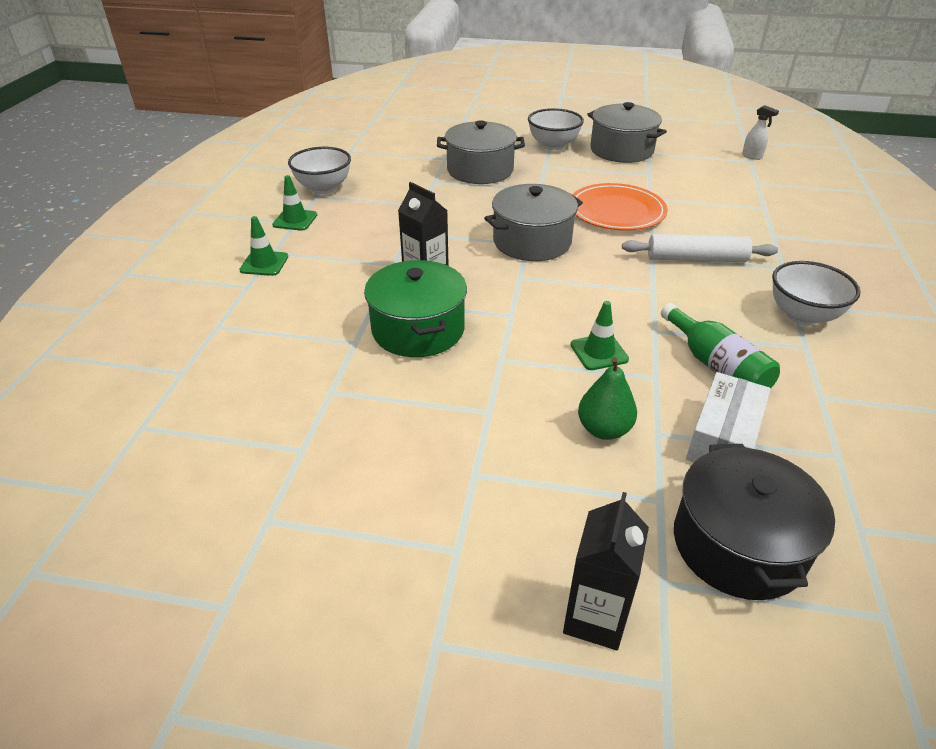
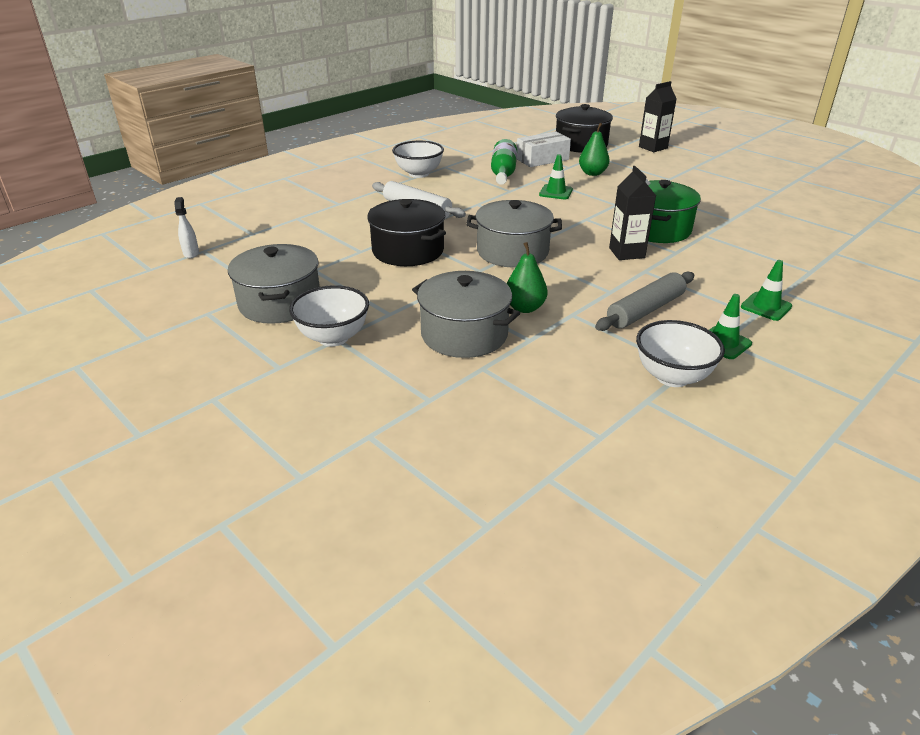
camera: 145 degrees left, 5 degrees down
(368, 226) = (645, 310): none -> grey rolling pin
(461, 198) = (524, 308): none -> green pear
(616, 211) = (408, 250): orange plate -> black pot

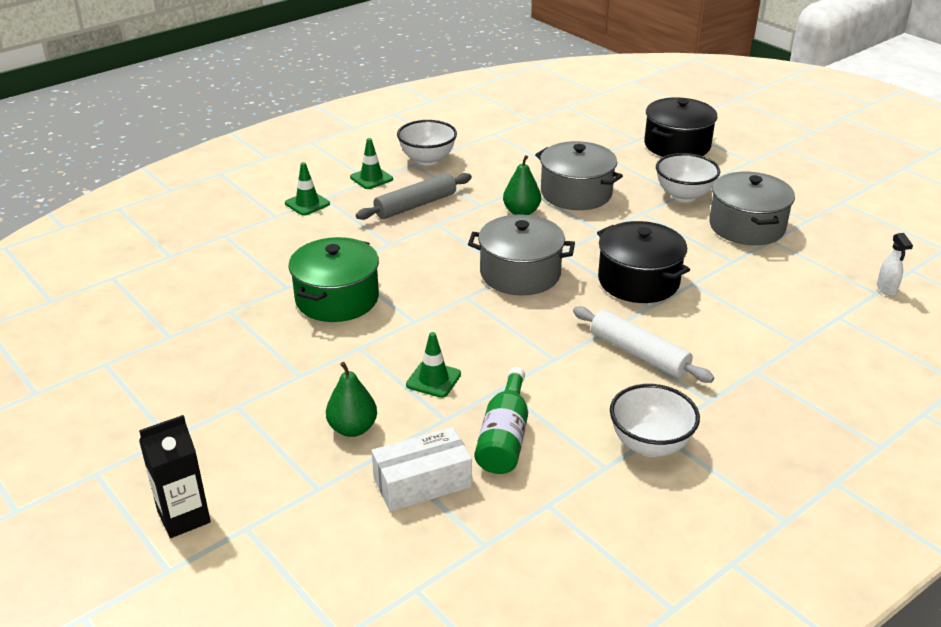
camera: 175 degrees left, 0 degrees up
(581, 144) = (321, 541): black pot -> black pot (677, 145)
(626, 253) = (394, 266): black carton -> none

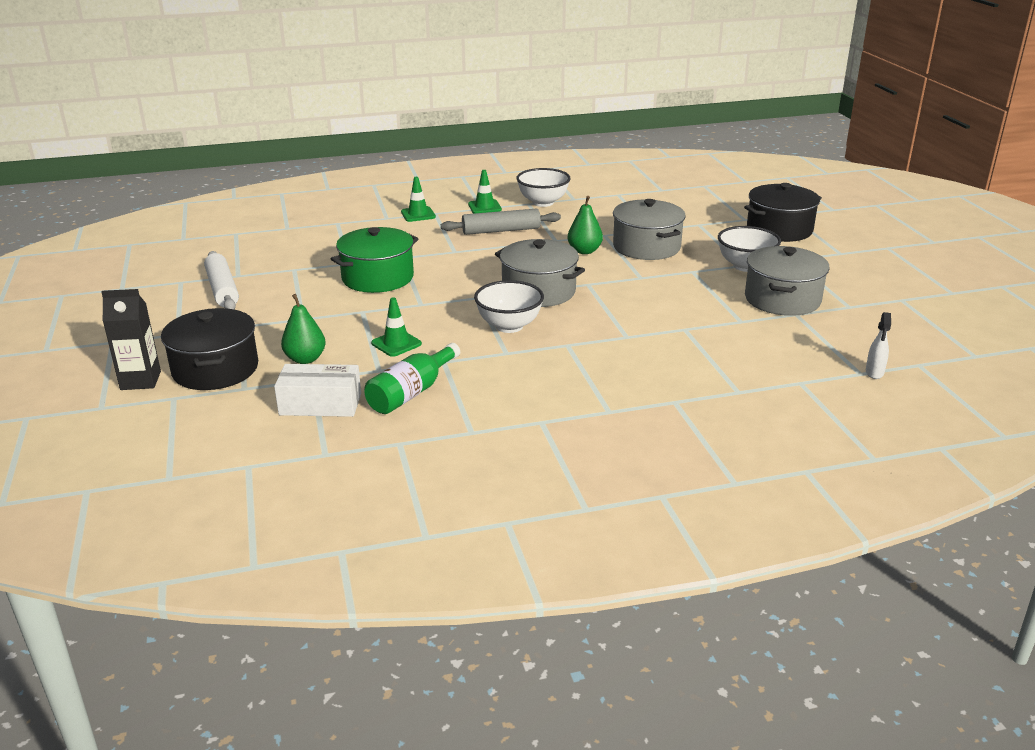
camera: 25 degrees right, 5 degrees down
(638, 281) = (636, 317): black pot -> black pot (215, 369)
(639, 354) = (582, 366): white rolling pin -> white rolling pin (222, 289)
(650, 445) = (524, 427): white bowl -> white bowl (509, 326)

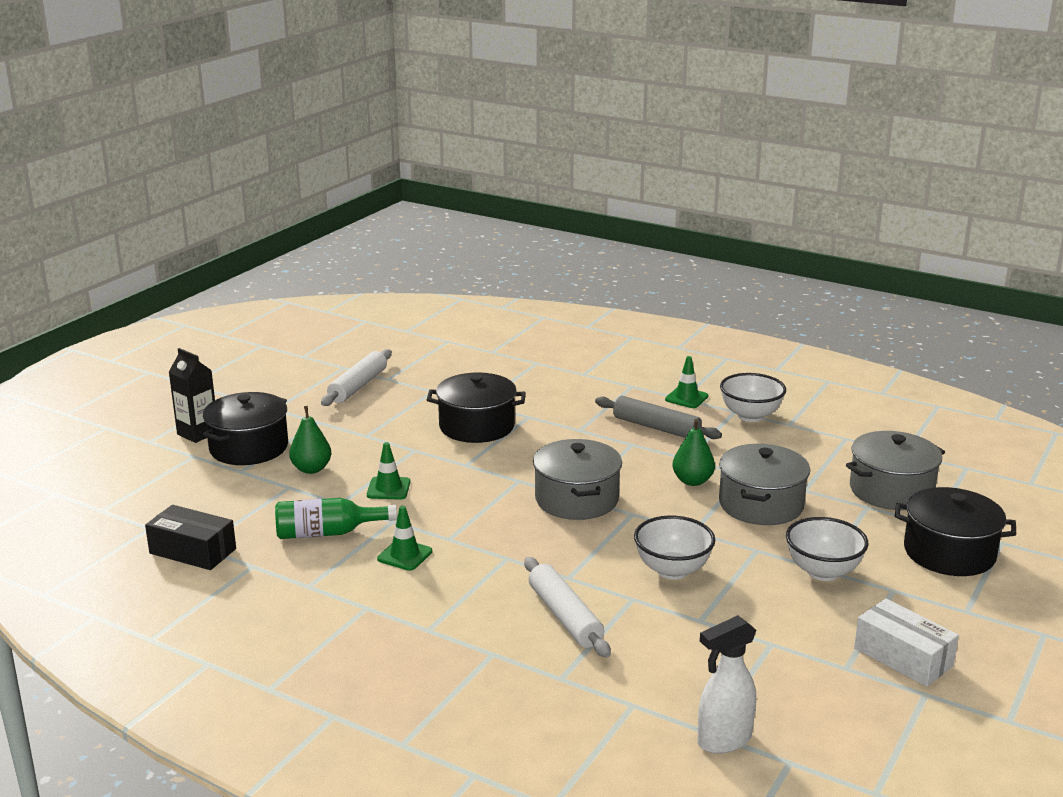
camera: 45 degrees right, 5 degrees down
(320, 404) = (260, 508): white box -> white box (903, 657)
(326, 460) = (193, 551): none -> black box
(377, 278) = (477, 426): green pot -> black pot
(418, 214) = (615, 381): green traffic cone -> green traffic cone (404, 555)
(509, 326) = (494, 517): white bowl -> white bowl (672, 570)
(670, 358) = (565, 616): none -> white rolling pin
(782, 299) = (788, 623): grey pot -> grey pot (891, 490)
(874, 373) = (723, 740): white spray bottle -> white spray bottle, size x1.70

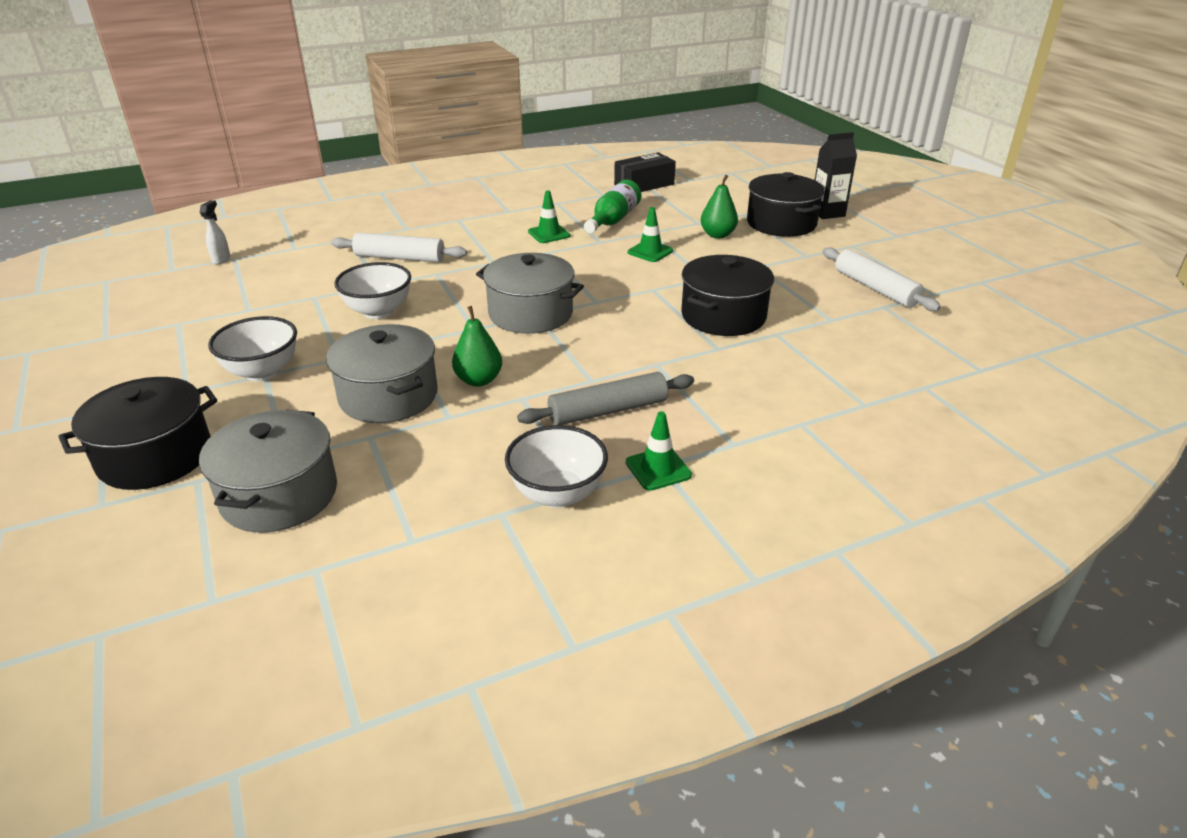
camera: 125 degrees right, 10 degrees up
(723, 740) = (221, 259): white spray bottle -> white spray bottle, size x0.59
(903, 657) = (138, 349): white box -> none

